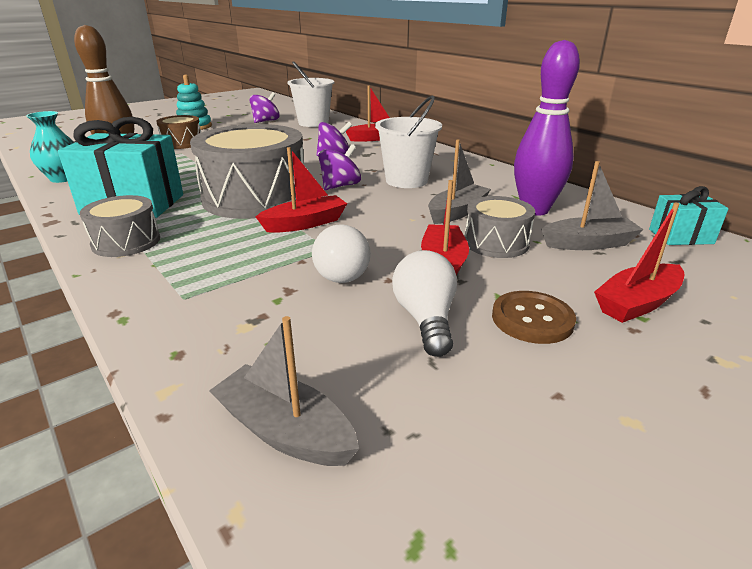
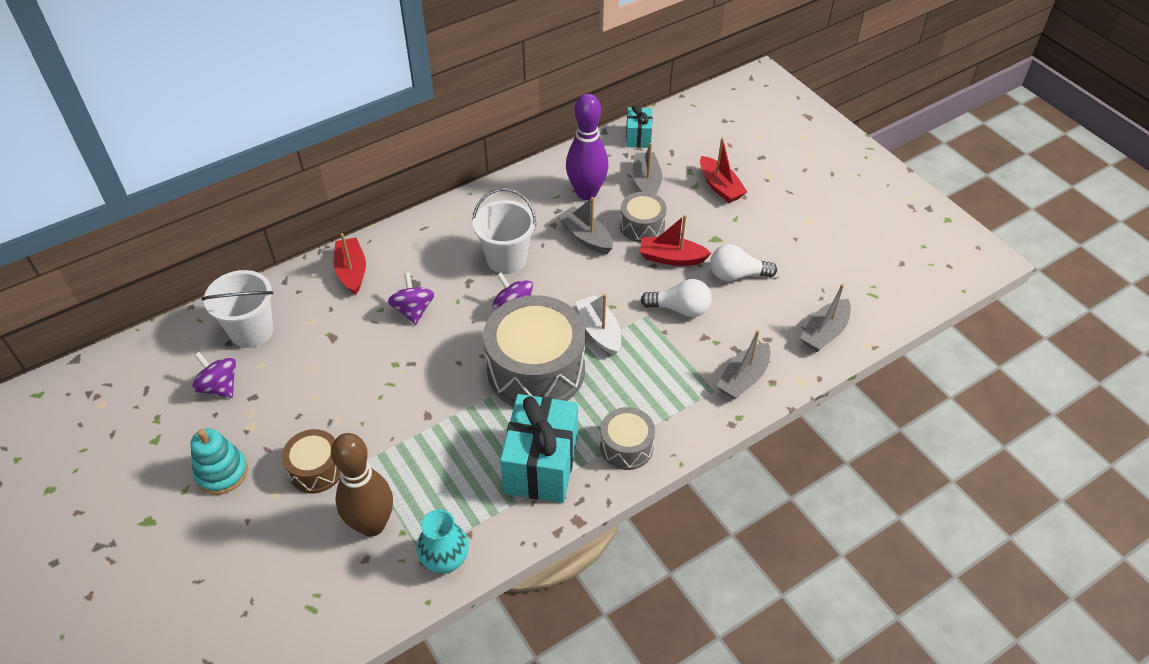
camera: 85 degrees left, 20 degrees up
(197, 324) = (743, 378): none -> grey boat
(305, 223) = (599, 331): red boat -> white boat
(532, 319) = (736, 232): brown button -> none

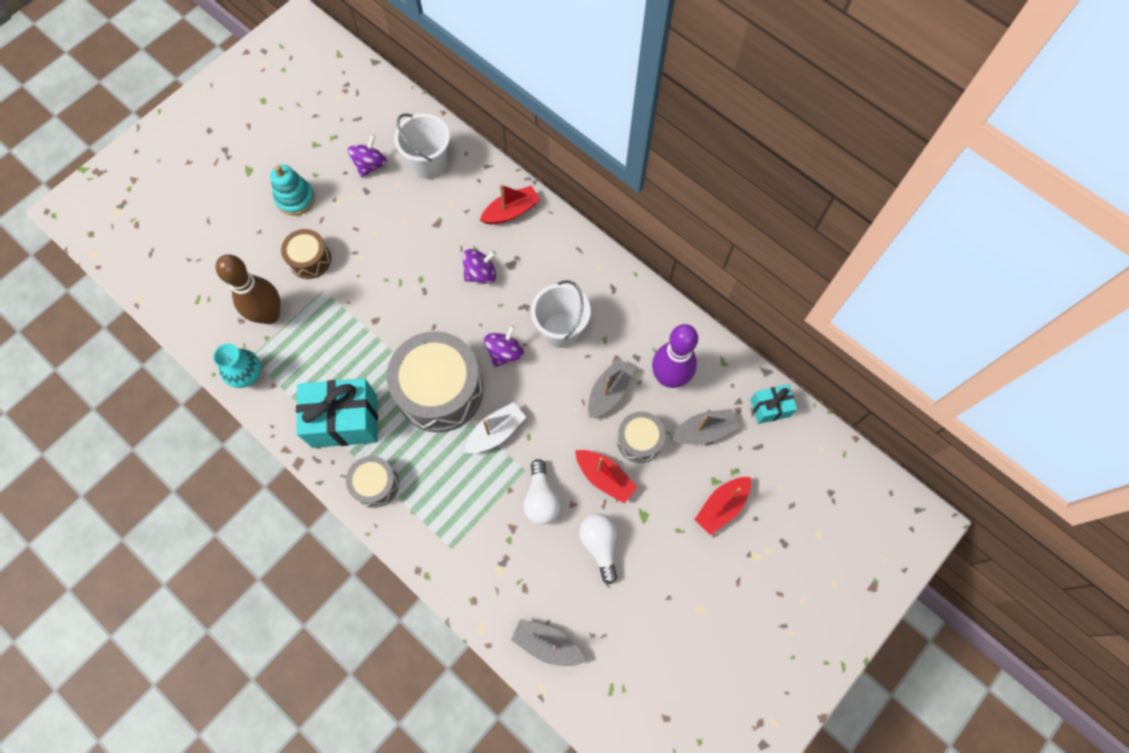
camera: 75 degrees right, 20 degrees up
(671, 258) = (604, 477): red boat -> red boat turned 135 degrees clockwise
(743, 378) = (471, 573): grey boat -> none

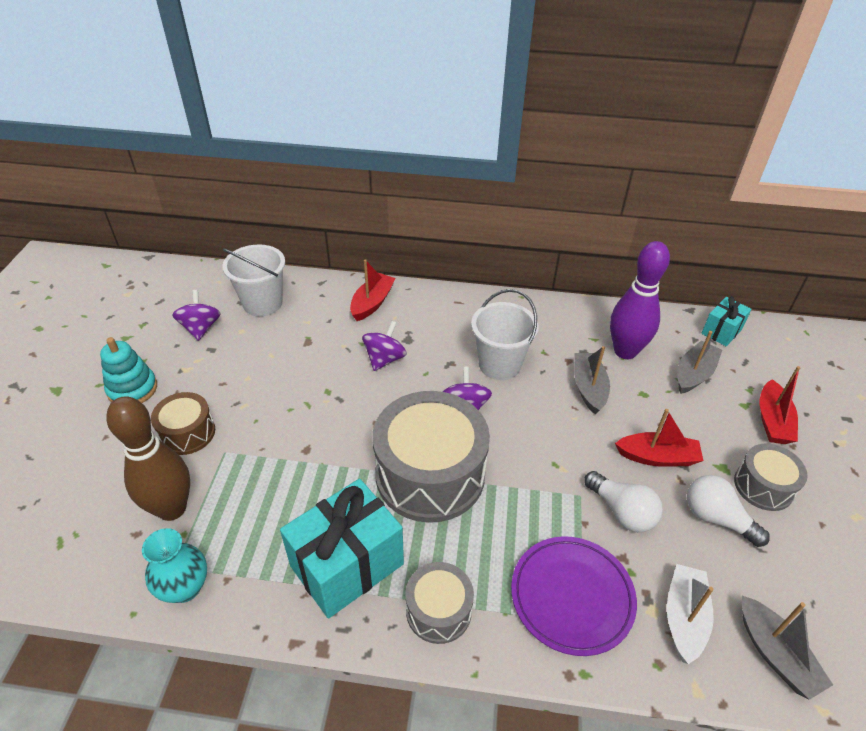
camera: 35 degrees left, 25 degrees down
(459, 529) = (572, 596): none -> purple plate
(496, 432) = (521, 479): white boat -> white boat (684, 617)
(547, 644) = (775, 654): grey boat -> grey boat turned 105 degrees counterclockwise
(639, 440) = (653, 410): grey drum -> grey drum (763, 486)

